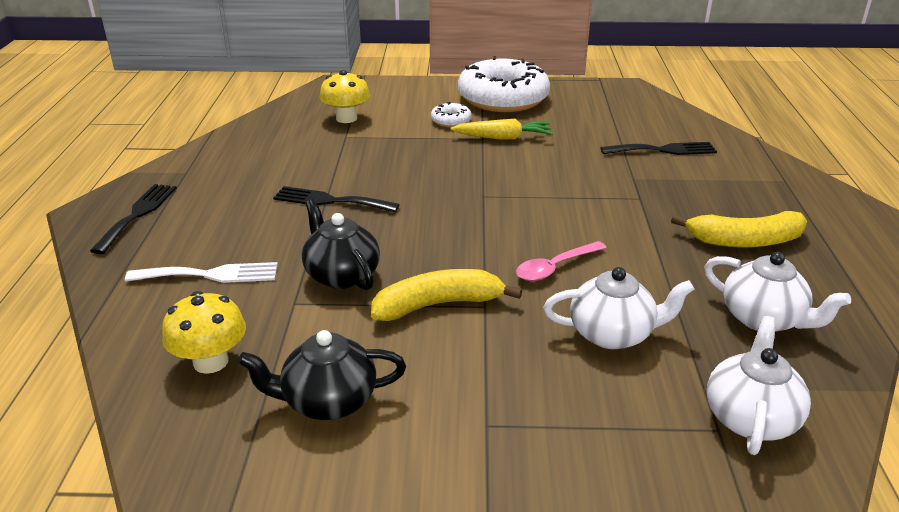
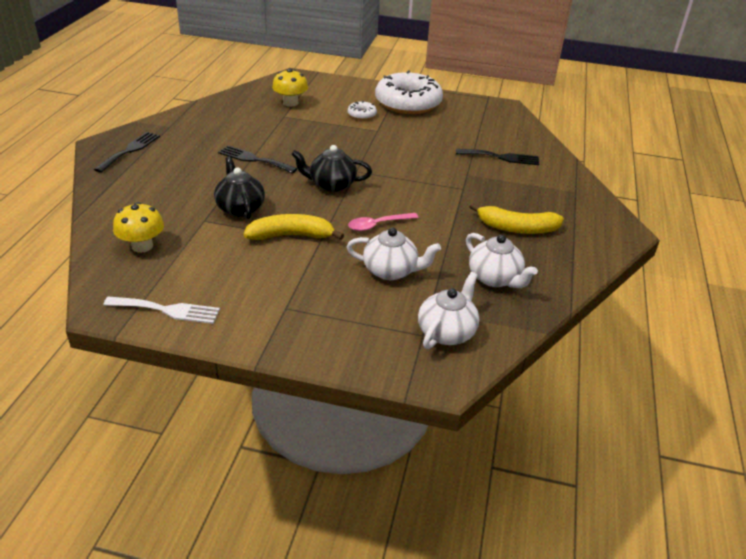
camera: 10 degrees right, 5 degrees up
(210, 275) = (160, 195): white fork -> white fork (167, 310)
(328, 401) = (200, 279): black teapot -> black teapot (331, 185)
(502, 138) = (391, 132): yellow carrot -> none

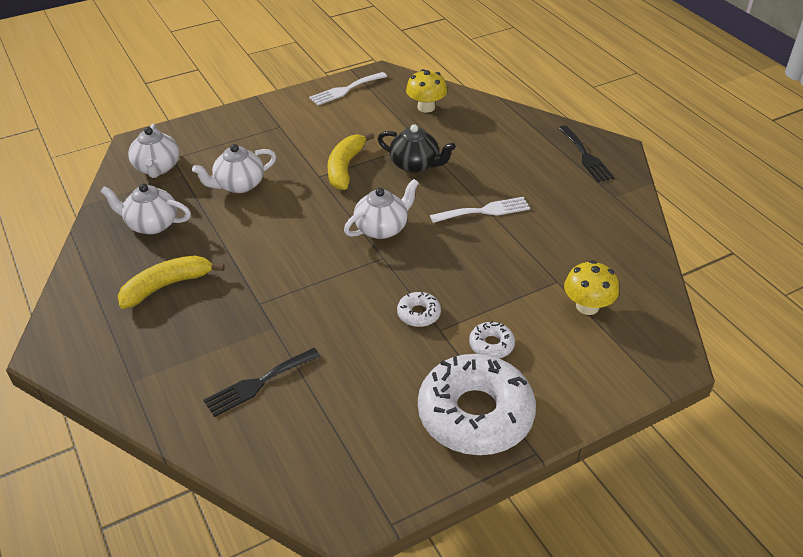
camera: 140 degrees right, 5 degrees up
(254, 159) = (484, 211): black fork -> white fork
(291, 235) = (345, 168): yellow banana -> yellow banana turned 150 degrees clockwise
(331, 185) = (382, 228): black teapot -> white teapot
(378, 140) = (418, 314): none -> white donut
(378, 225) = (292, 214): pink spoon -> none

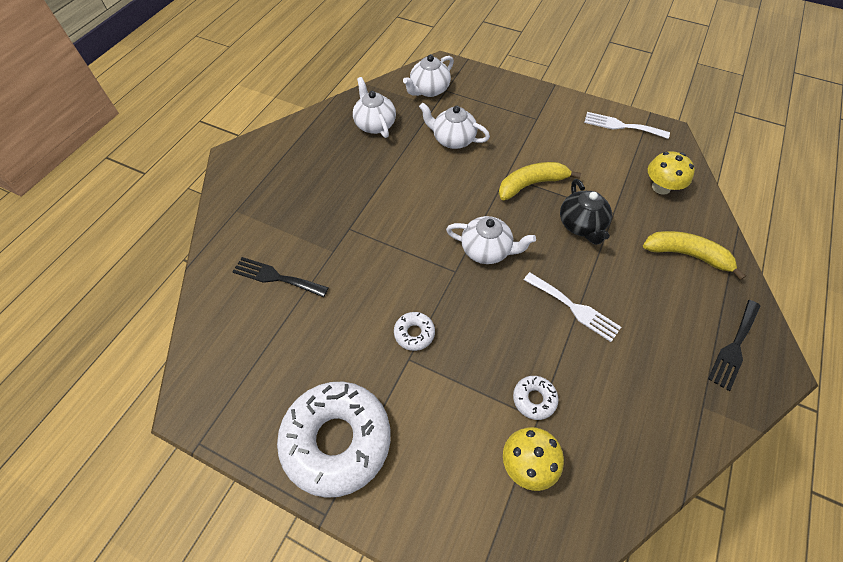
camera: 55 degrees right, 15 degrees up
(167, 286) = (327, 170): yellow banana -> yellow banana (687, 255)
(491, 345) = (420, 408): white donut -> white donut (534, 399)

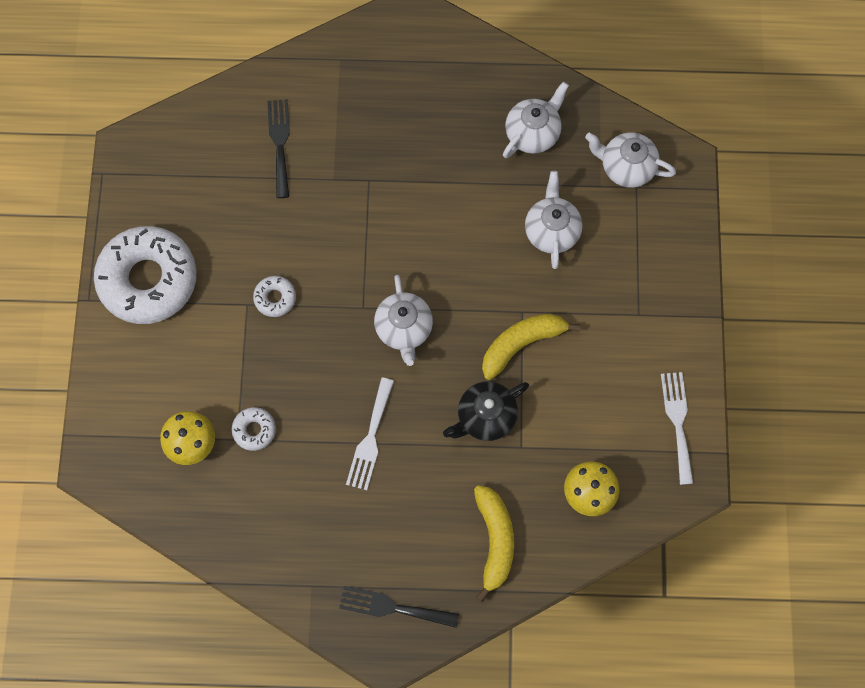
camera: 65 degrees right, 15 degrees up
(531, 184) = (521, 344): yellow banana -> yellow banana turned 75 degrees counterclockwise

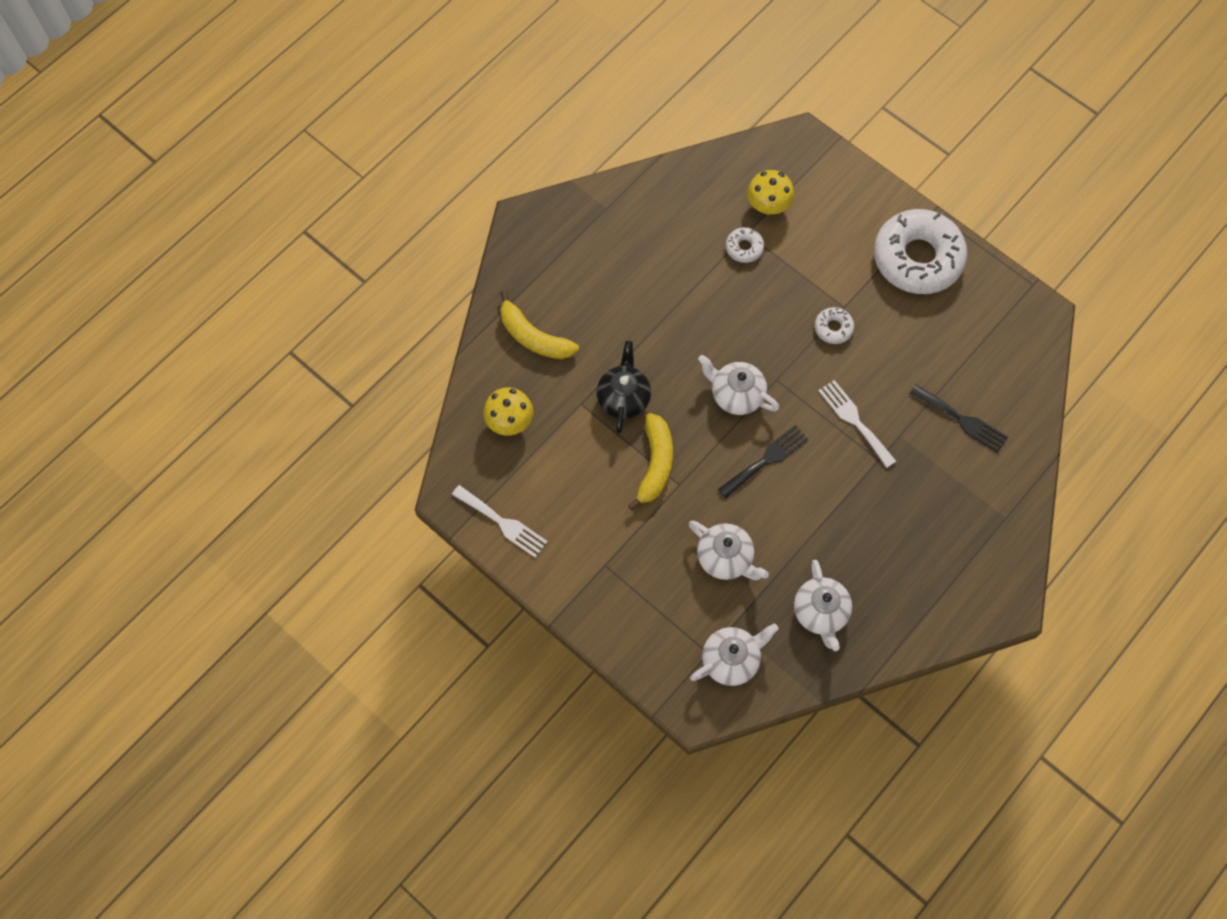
camera: 130 degrees right, 5 degrees down
(370, 439) = (674, 313): white fork -> white fork (854, 420)
(393, 607) = (548, 244): black fork -> black fork (766, 460)

